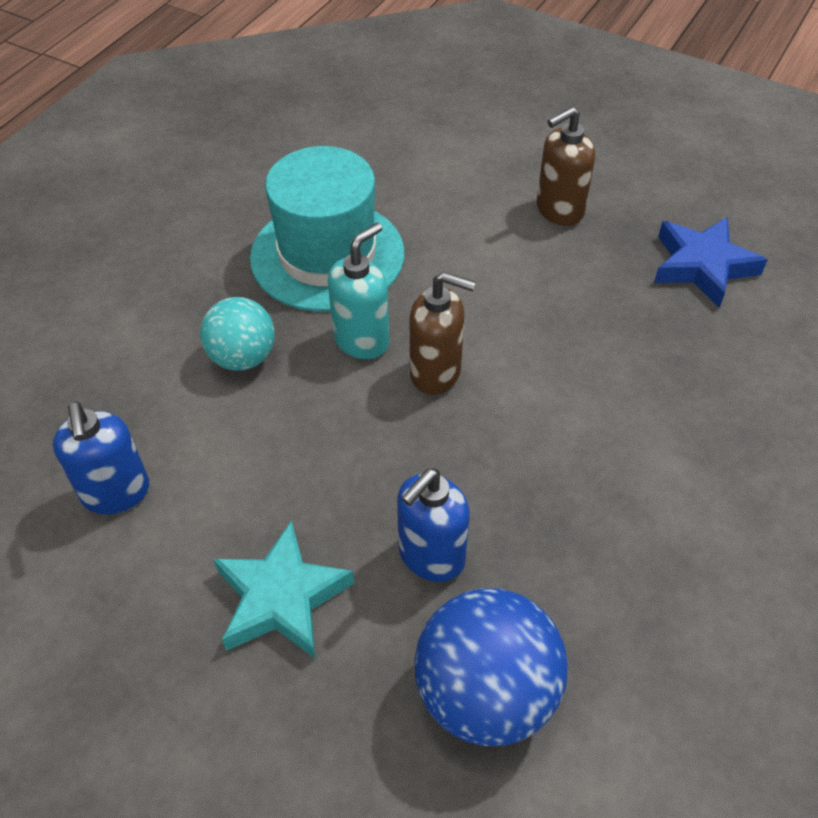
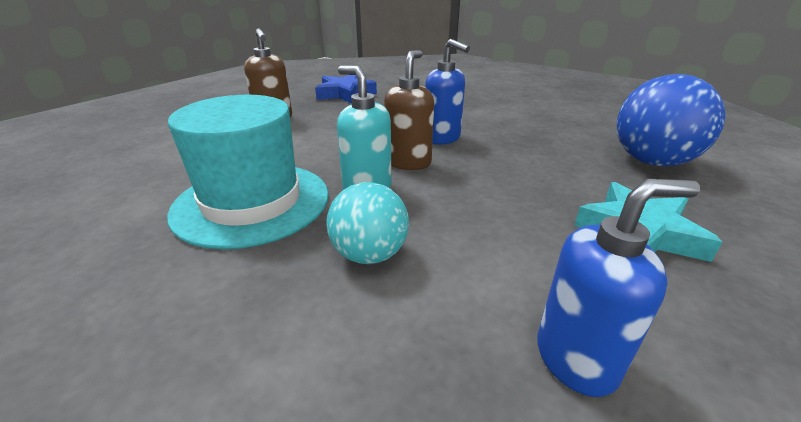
camera: 85 degrees left, 20 degrees down
(431, 556) = (567, 172): blue soap dispenser -> blue soap dispenser (442, 138)

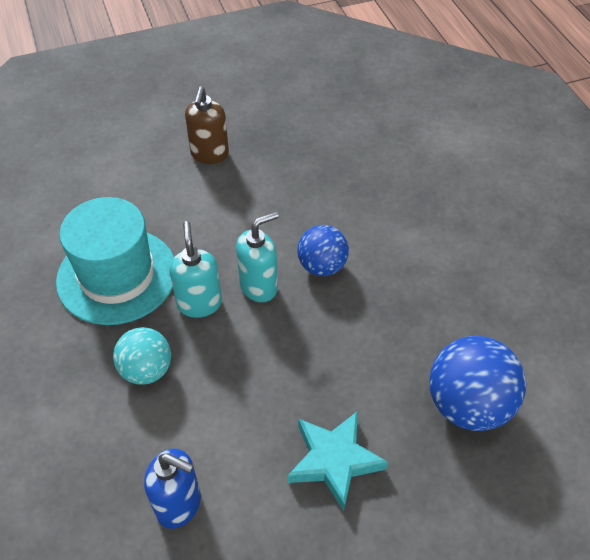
camera: 35 degrees right, 20 degrees up
(345, 94) = (310, 132): blue star -> none
(408, 162) = (259, 286): brown soap dispenser -> turquoise soap dispenser
(442, 138) = (322, 266): blue soap dispenser -> blue ball

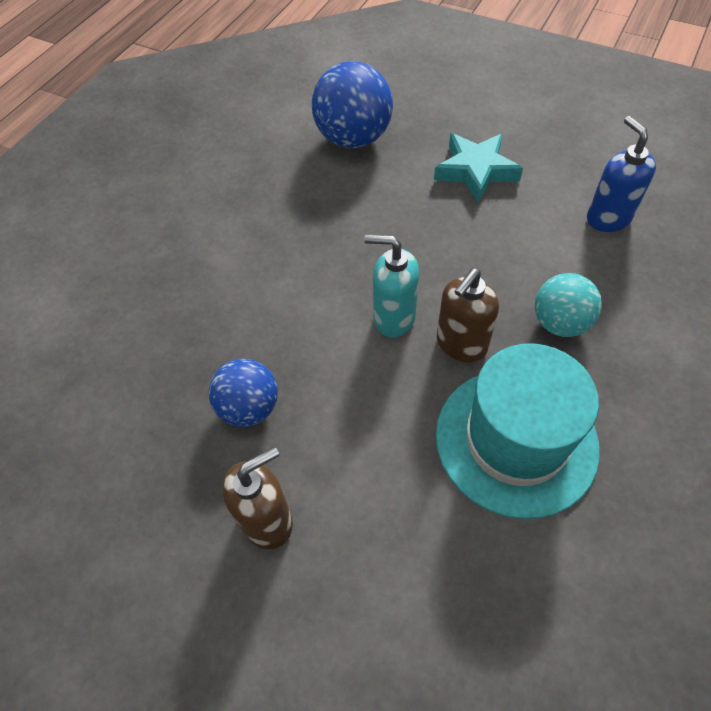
camera: 130 degrees left, 5 degrees up
(199, 303) = (461, 344): turquoise soap dispenser -> brown soap dispenser
(322, 266) = (321, 292): blue ball -> blue ball (249, 408)

